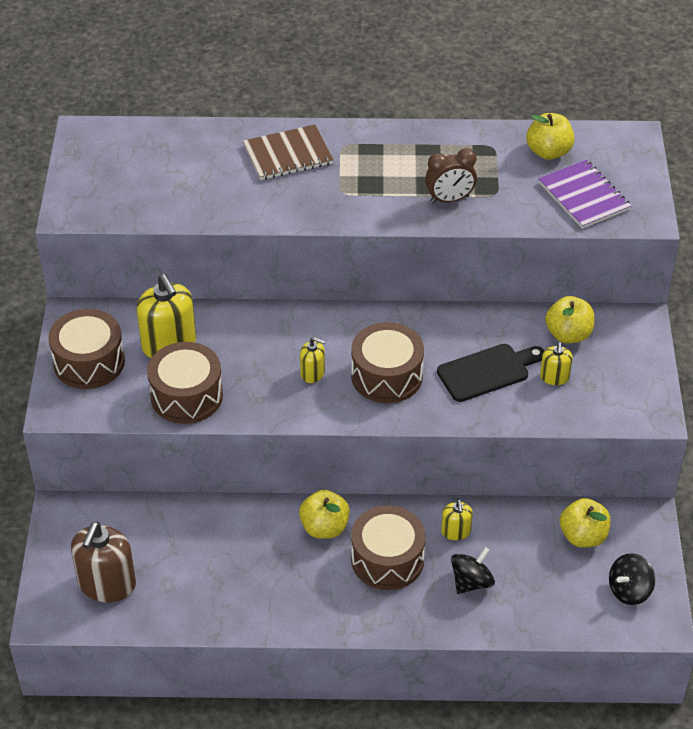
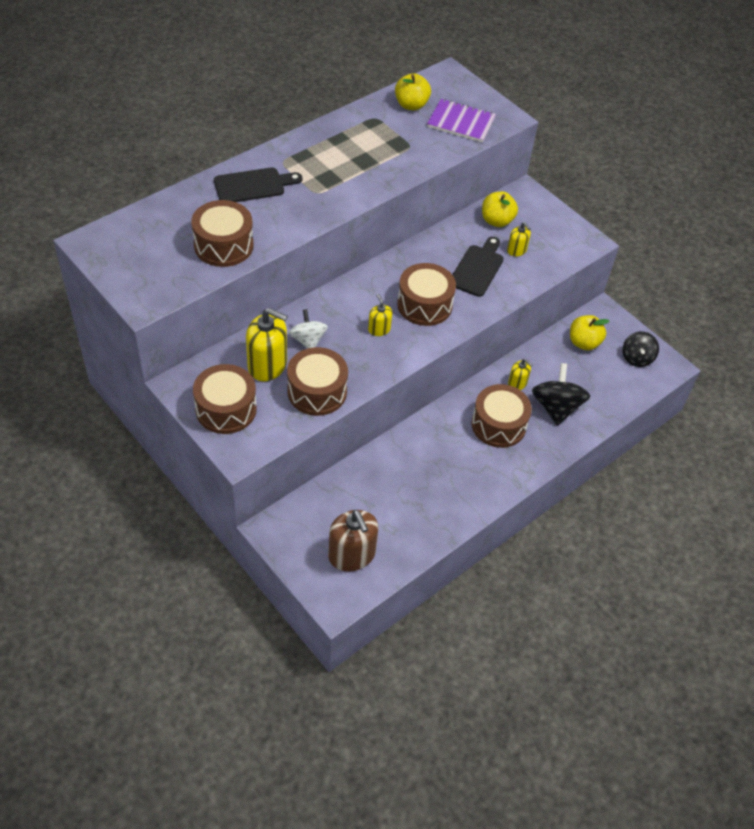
camera: 45 degrees left, 5 degrees up
(196, 197) = (223, 245): none -> brown drum
(232, 343) = (308, 340): none -> white spinning top
(288, 155) = (253, 186): brown notebook -> black cutting board
(312, 373) = (379, 329): yellow soap dispenser -> yellow soap dispenser turned 90 degrees counterclockwise
(324, 527) = (443, 429): yellow apple -> none
(449, 199) = (387, 163): brown clock -> none
(471, 582) = (556, 407): black spinning top -> black spinning top, size x1.54

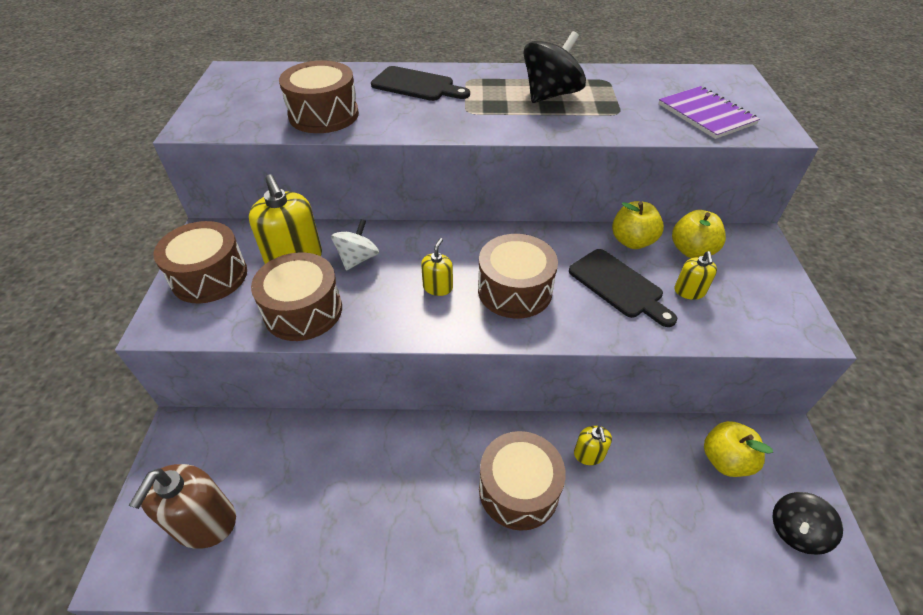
camera: 45 degrees right, 5 degrees down
(411, 105) = (660, 83): yellow apple -> yellow apple (632, 241)
(478, 268) = (618, 286): black cutting board -> black cutting board turned 75 degrees clockwise
(556, 407) = (614, 519): black spinning top -> black spinning top (550, 95)

